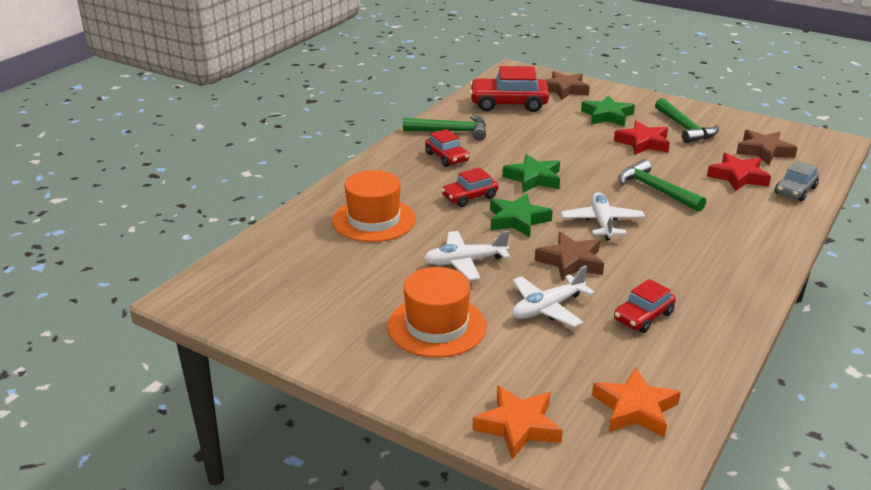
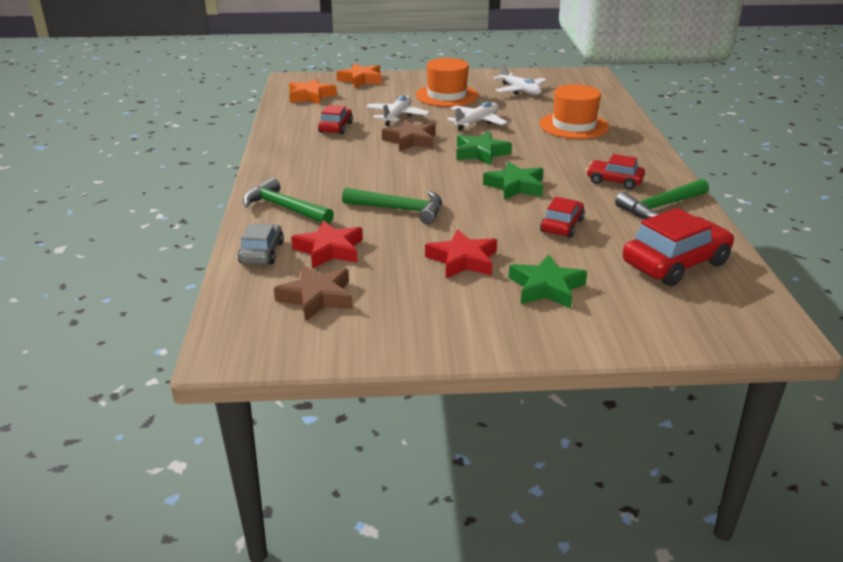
camera: 145 degrees right, 0 degrees up
(469, 197) = (540, 157): red car -> red car (562, 226)
(564, 89) = (657, 317): brown star -> none
(602, 223) = (417, 169): white plane -> white plane (520, 91)
(684, 128) = (437, 302): green hammer -> green hammer (284, 208)

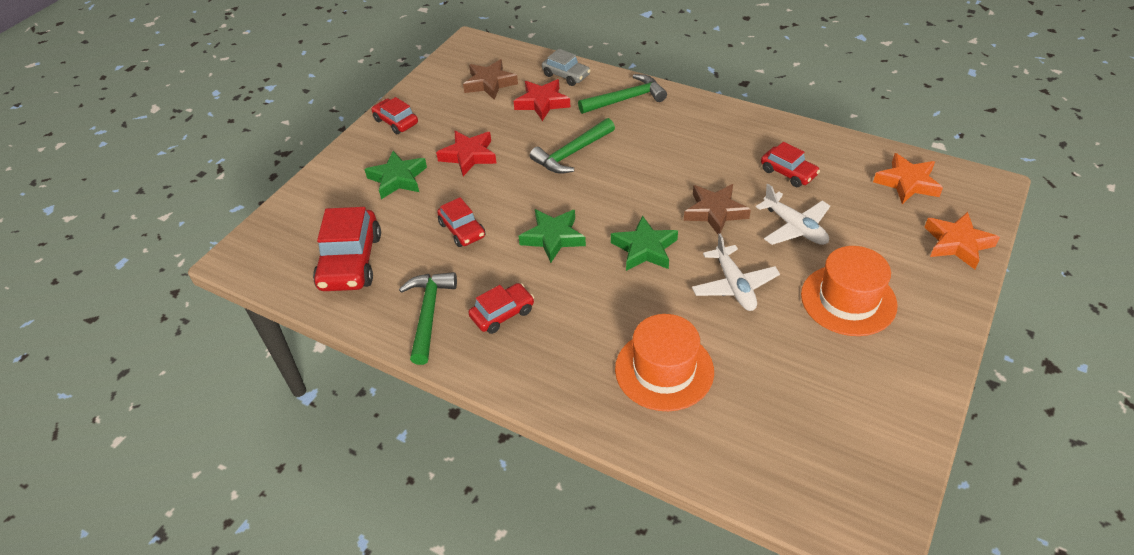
camera: 125 degrees right, 15 degrees up
(458, 335) = (396, 122): none -> red car
(520, 91) = (829, 387): white plane -> none

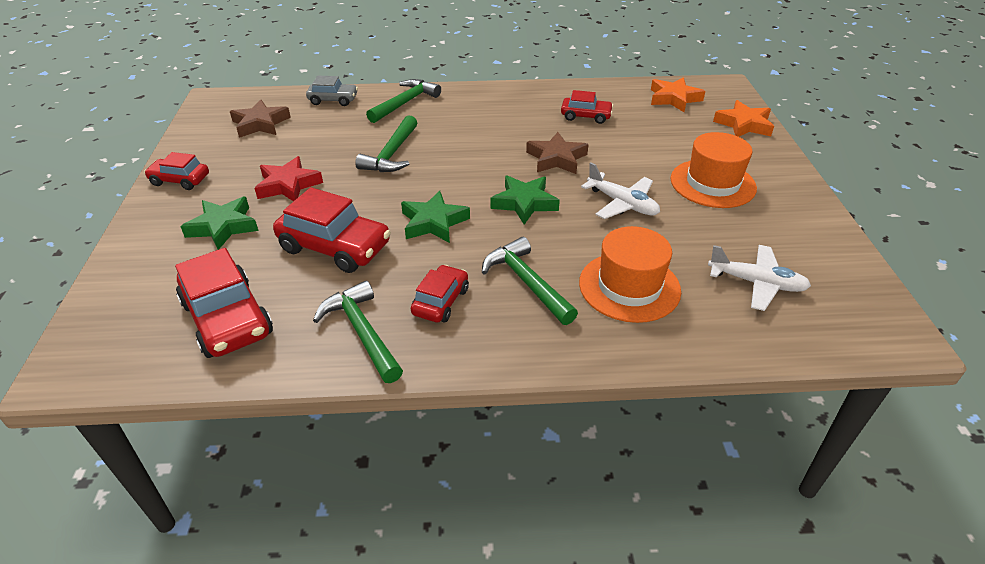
camera: 35 degrees left, 5 degrees down
(462, 230) = (335, 247): red car -> red car, size x1.71
(542, 103) = (328, 125): red star -> none
(582, 327) = (527, 283): none -> green hammer
(794, 227) = (626, 149): white plane -> white plane (756, 283)

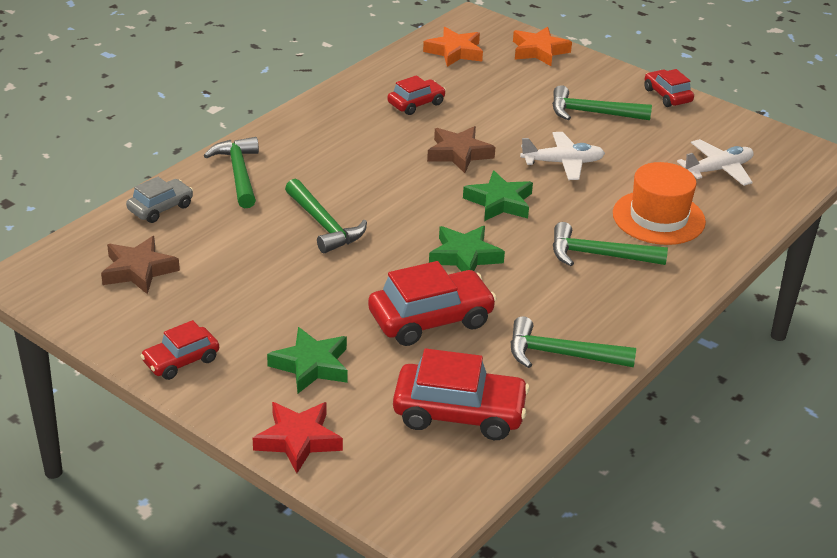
camera: 50 degrees left, 5 degrees down
(288, 185) = (291, 302): red star -> red star (298, 440)
(440, 301) = (571, 303): red car -> red car (667, 95)
(712, 183) = (592, 113): orange hat -> green hammer

